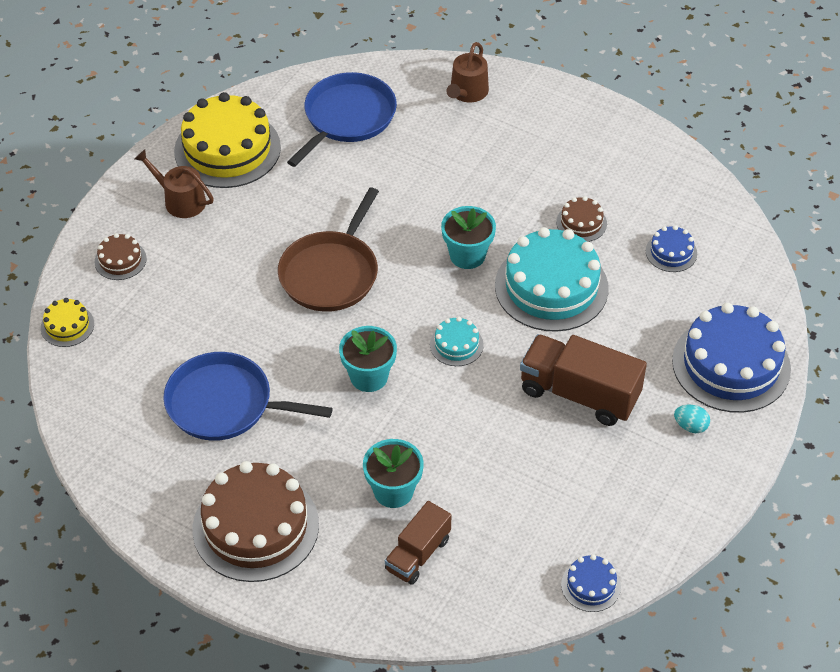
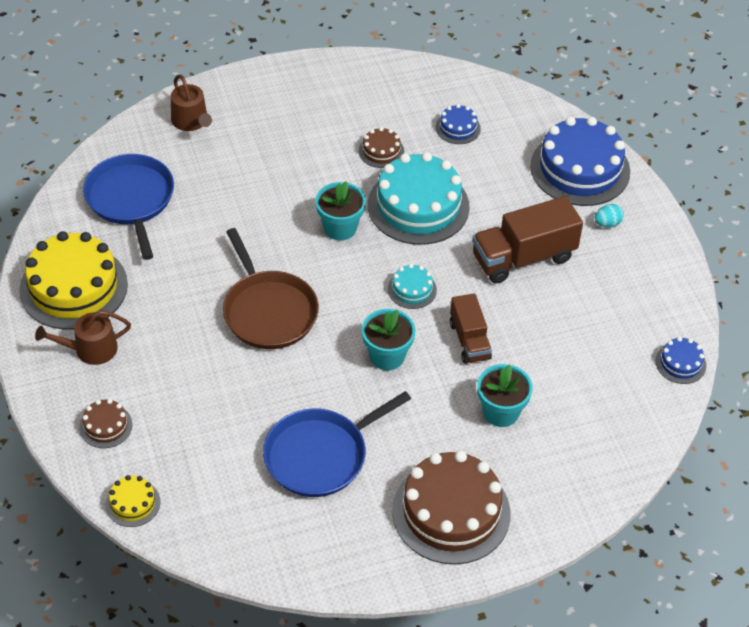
camera: 50 degrees left, 0 degrees up
(418, 554) = (567, 436): brown truck -> brown truck (469, 340)

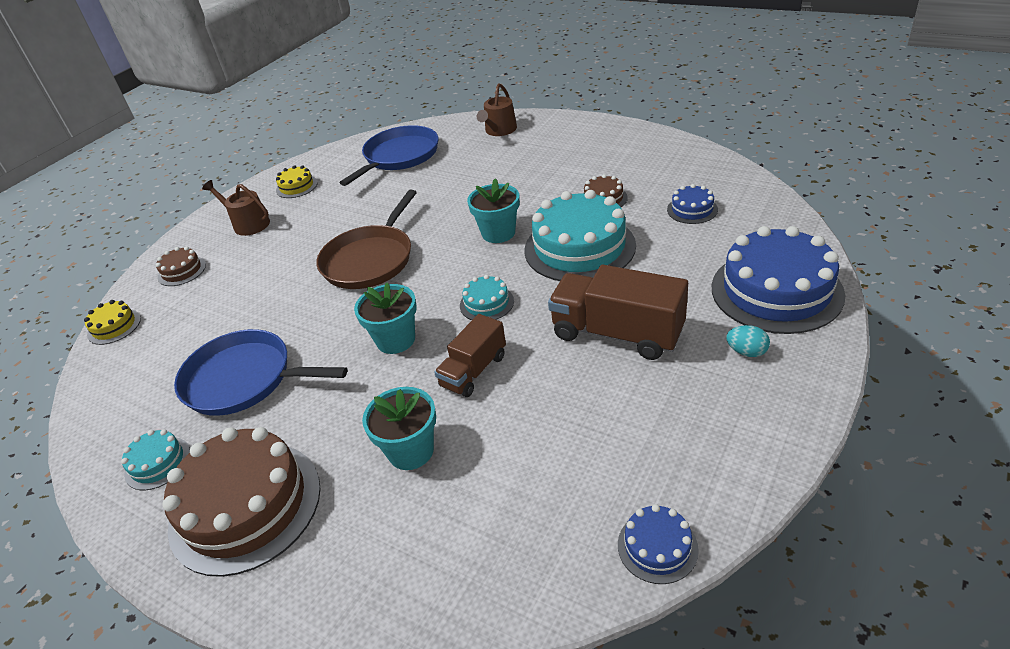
camera: 55 degrees right, 10 degrees down
(73, 287) = (296, 186): yellow cake -> yellow cake, size x0.46
(352, 540) = (158, 463): none -> turquoise cake

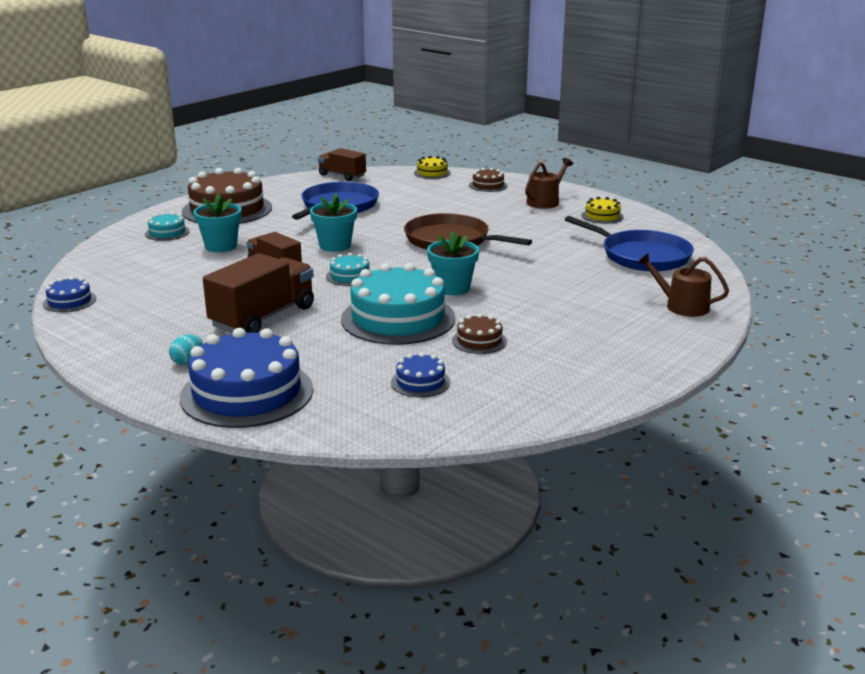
camera: 95 degrees right, 15 degrees down
(98, 415) = (342, 176): none -> brown truck
(158, 463) = (284, 190): turquoise cake -> turquoise cake (167, 232)

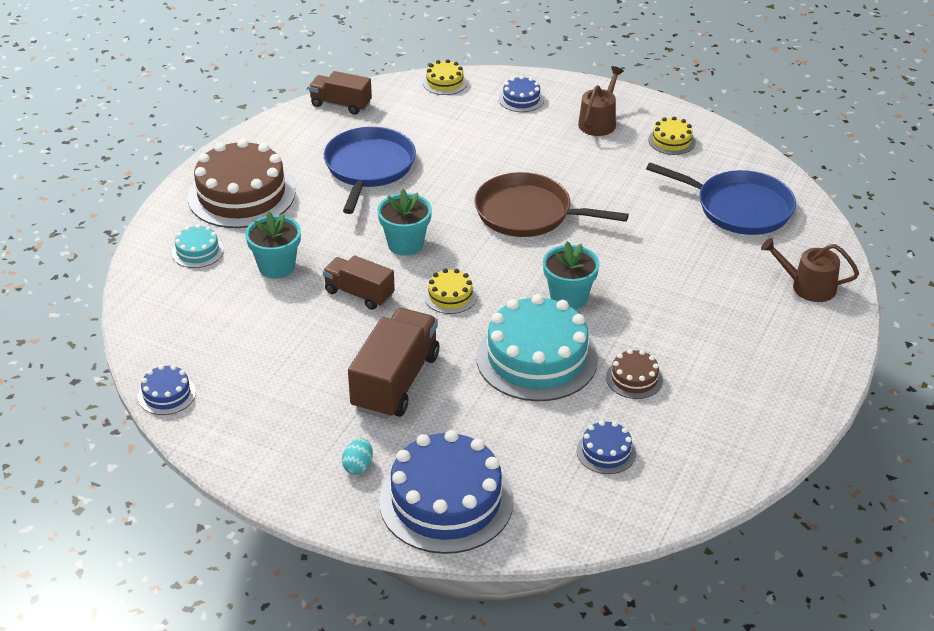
camera: 15 degrees left, 15 degrees up
(350, 276) = (450, 296): turquoise cake -> yellow cake
(488, 185) = (521, 99): brown cake -> blue cake

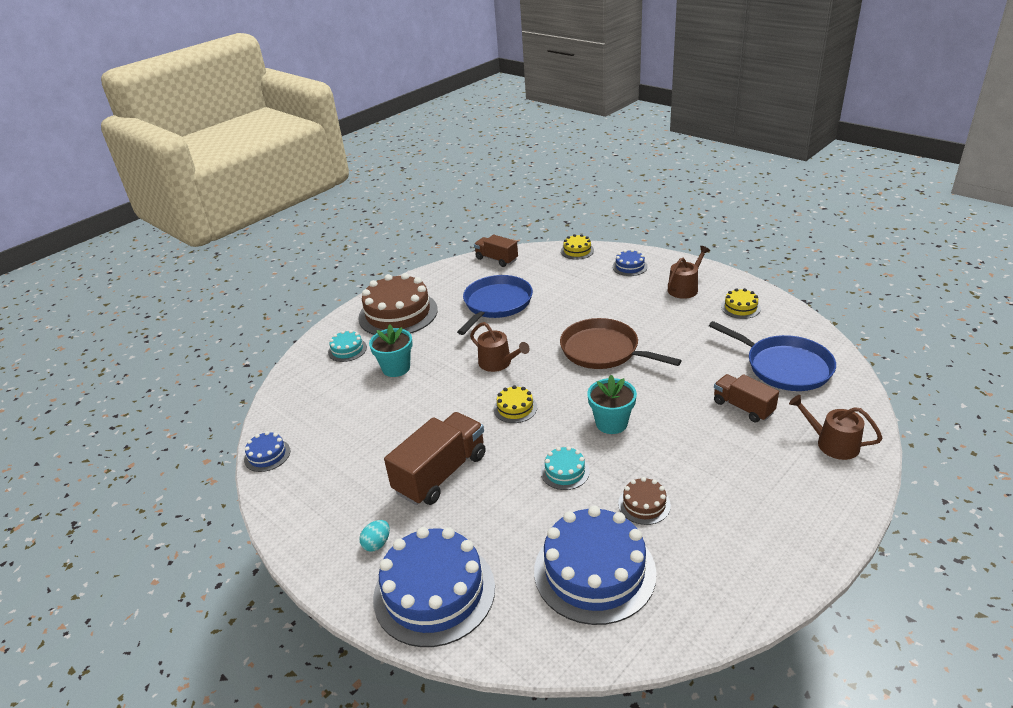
camera: 20 degrees right, 5 degrees down
(359, 294) = (446, 397): brown truck -> brown truck (743, 407)
(405, 244) = (498, 363): turquoise flower pot -> brown watering can
(537, 358) = (565, 472): turquoise cake -> turquoise cake, size x0.46
(606, 452) = (594, 571): blue cake -> blue cake, size x2.17

